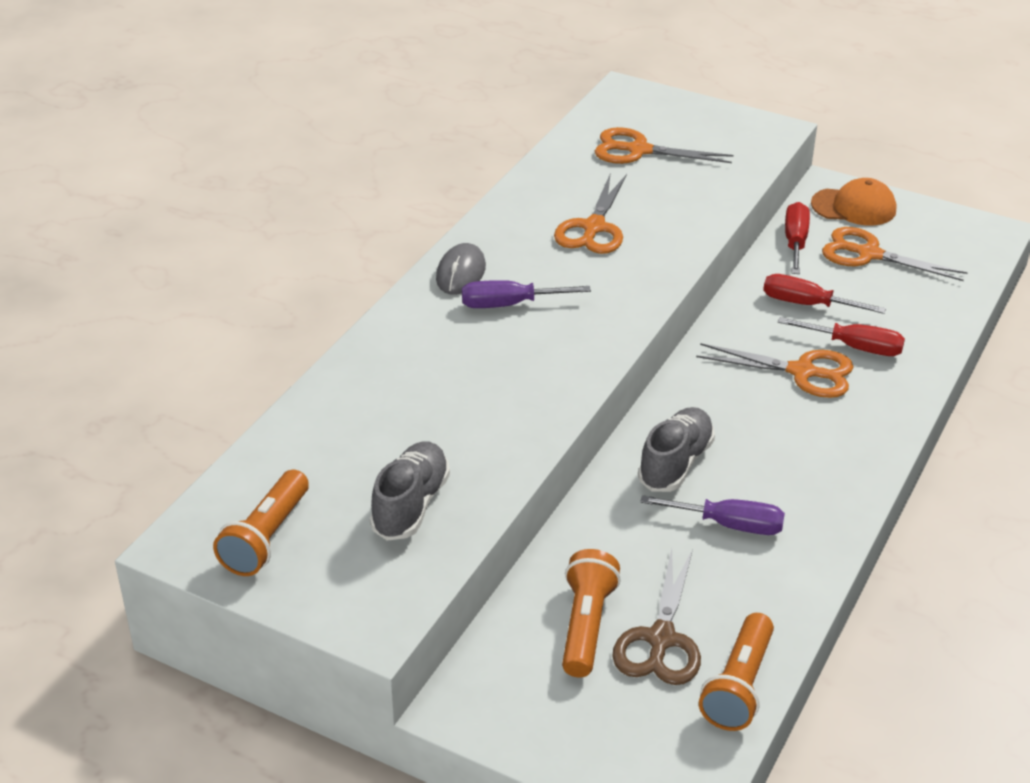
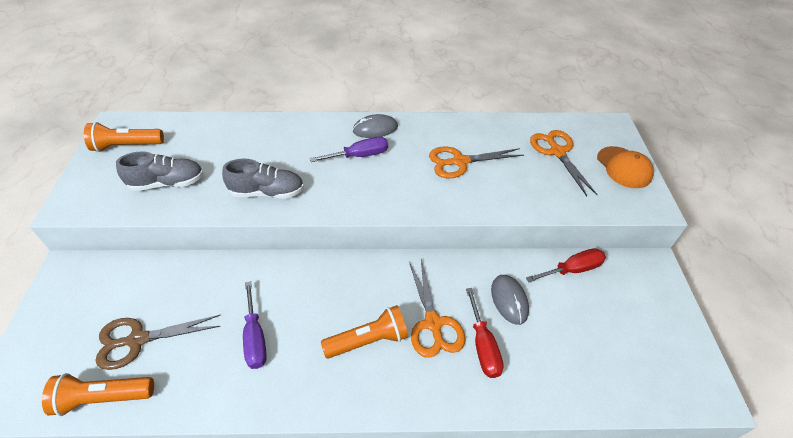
camera: 60 degrees right, 10 degrees up
(509, 304) = (360, 156): purple screwdriver -> purple screwdriver turned 105 degrees clockwise
(586, 625) = (141, 299): orange flashlight -> orange flashlight (369, 340)
(675, 464) = (301, 289): grey shoe -> grey shoe (267, 192)
(806, 304) = (509, 300): red screwdriver -> grey mouse
(854, 207) = (646, 288): orange cap -> orange cap (624, 167)
(868, 254) = (598, 317): orange scissors -> none

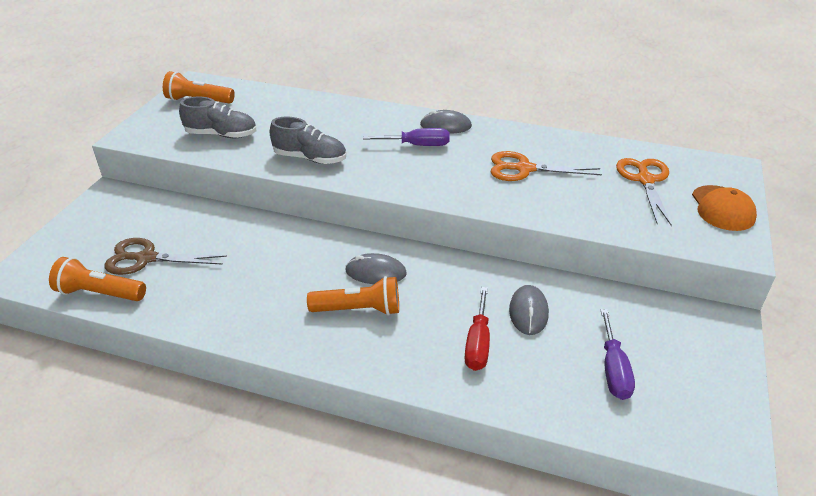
camera: 20 degrees right, 10 degrees down
(255, 338) = (250, 281): purple screwdriver -> purple screwdriver (613, 369)
(367, 294) = (375, 272): none -> grey mouse
(433, 323) = (433, 312): orange scissors -> none
(572, 269) = (619, 302): red screwdriver -> none

